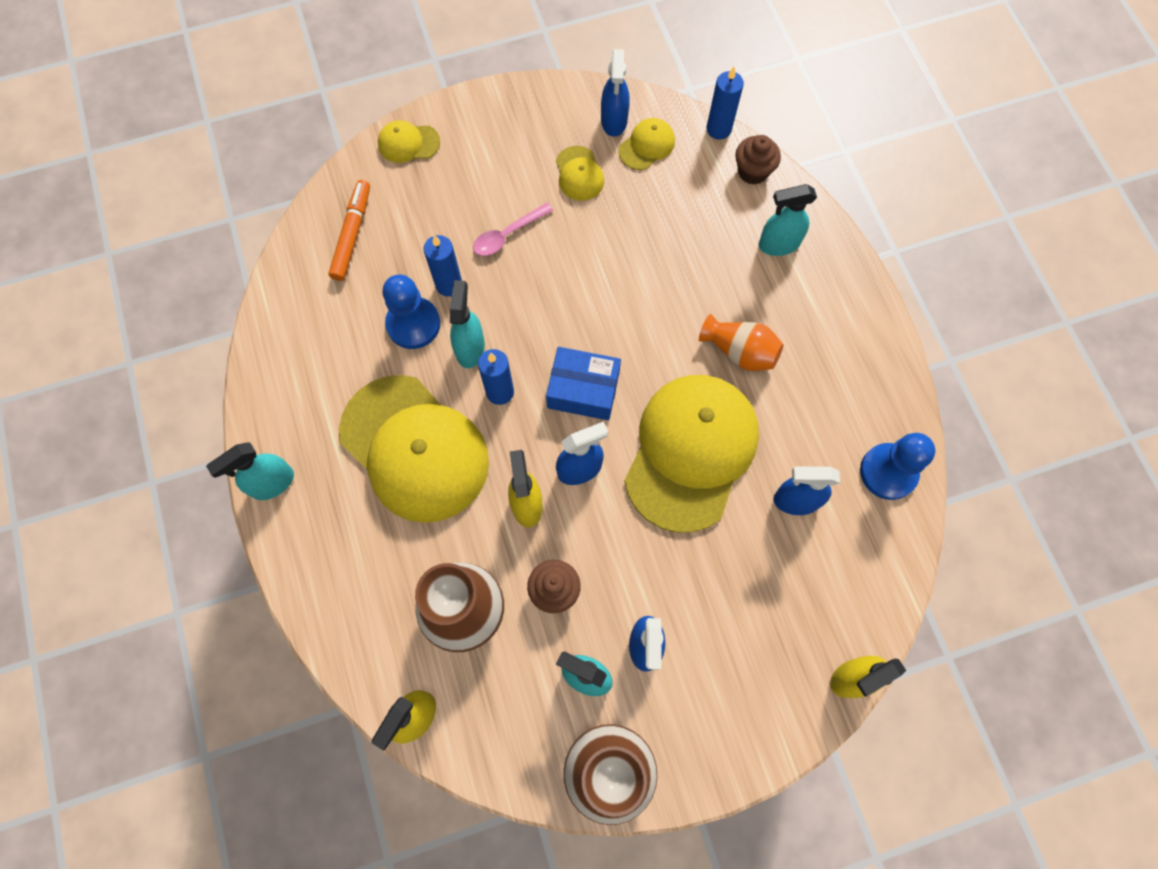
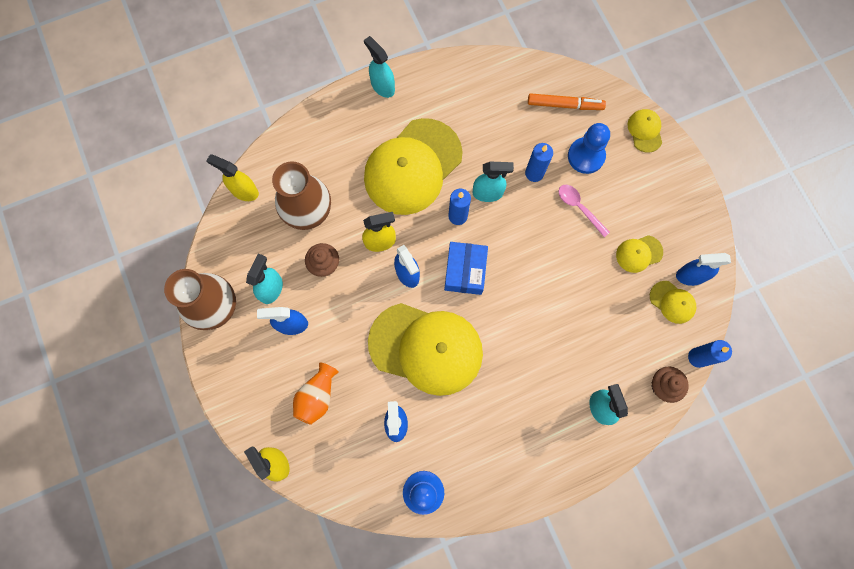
camera: 85 degrees right, 5 degrees up
(413, 324) = (501, 154): blue pawn -> blue pawn (586, 156)
(740, 351) = (506, 380): orange vase -> orange vase (317, 396)

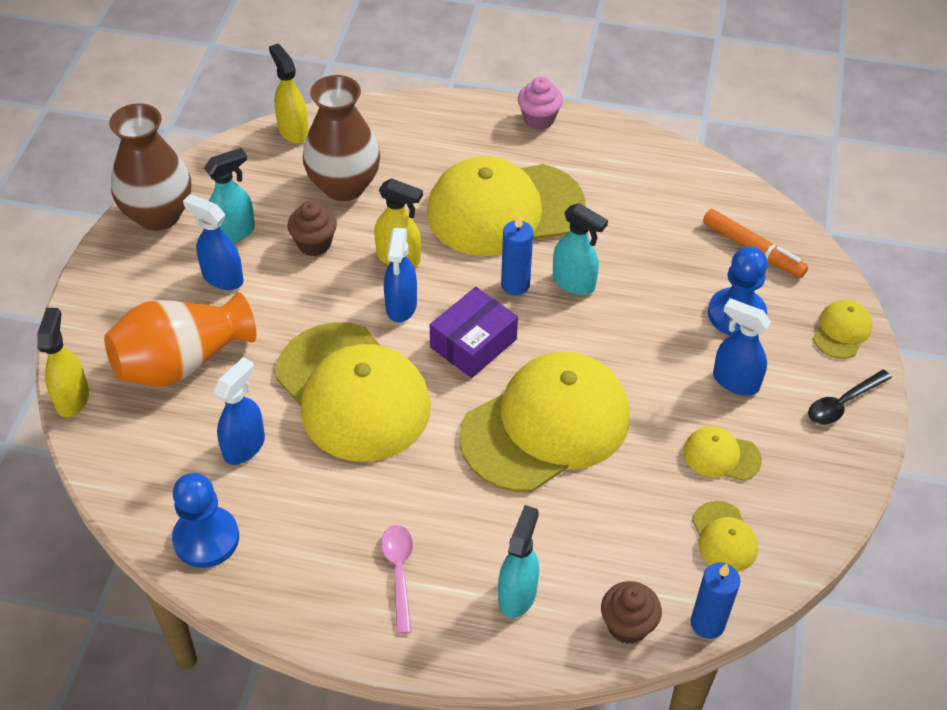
camera: 35 degrees right, 25 degrees down
(317, 396) = (181, 362): orange vase -> orange vase, size x1.62
(382, 86) = (539, 119): turquoise spray bottle -> pink cupcake
(465, 271) = (473, 343): blue box -> purple box
(534, 173) = (651, 295): blue candle -> none
(541, 297) = (546, 426): none -> yellow cap
(579, 208) = (680, 362): pink spoon -> pink spoon (399, 572)
(674, 179) = (842, 403): none -> black spoon
(690, 276) = (776, 523): blue spray bottle -> blue spray bottle (735, 381)

